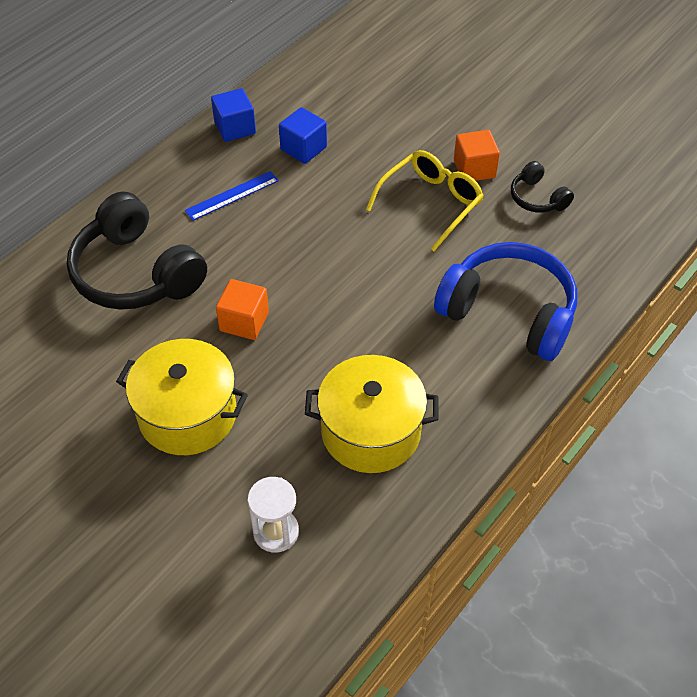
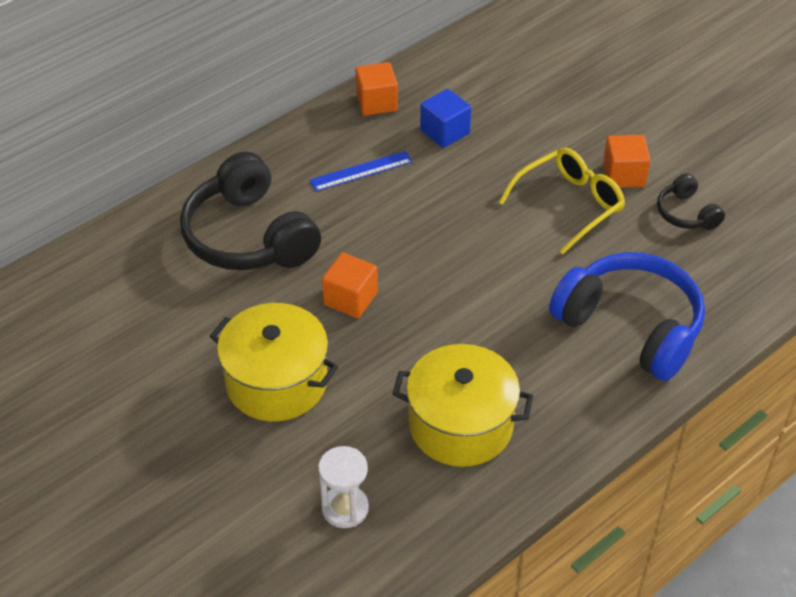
camera: 10 degrees right, 5 degrees down
(235, 128) = (376, 102): blue cube -> orange cube

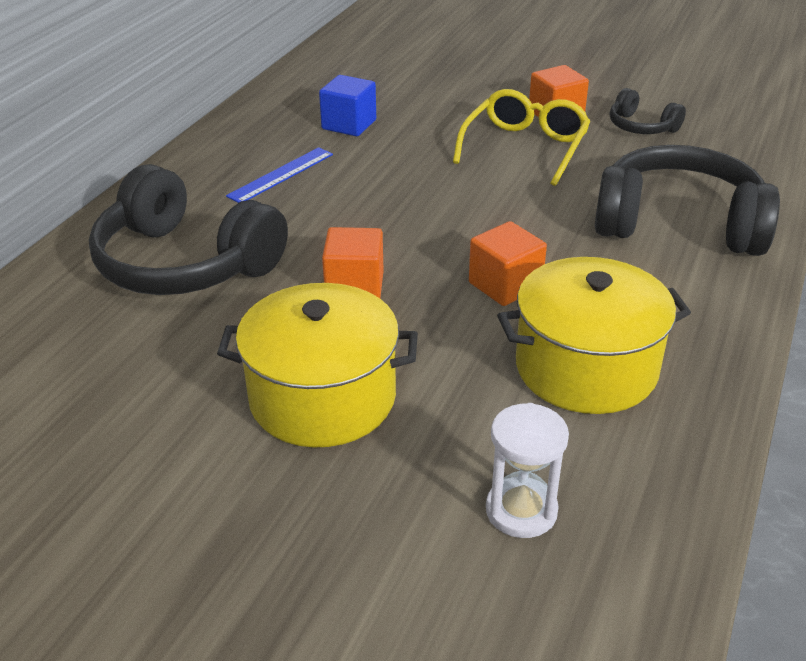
camera: 25 degrees left, 10 degrees down
(376, 102) = (257, 119): orange cube -> orange cube (505, 285)
(630, 327) = (679, 224): blue headphones -> black headphones

